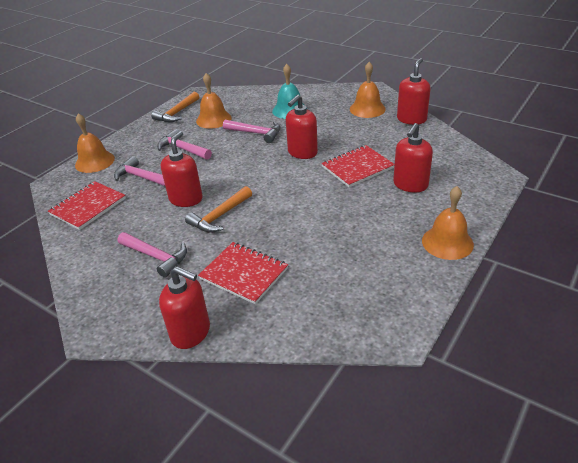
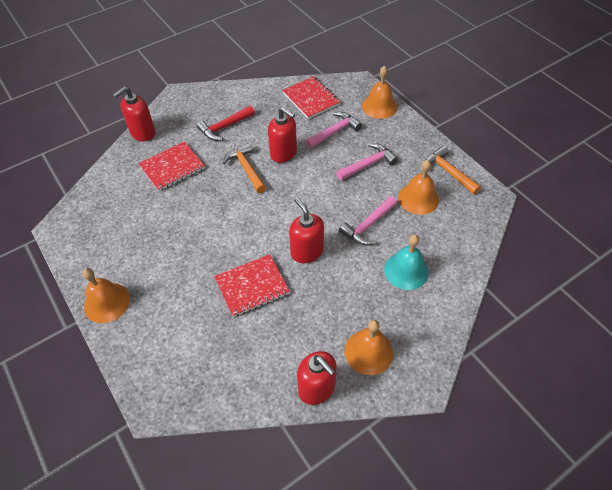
camera: 110 degrees right, 15 degrees up
(156, 257) = (224, 127): pink hammer -> red hammer
(357, 167) = (252, 286): red notebook -> red notebook turned 75 degrees clockwise
(410, 185) = (196, 317): red soap dispenser -> none

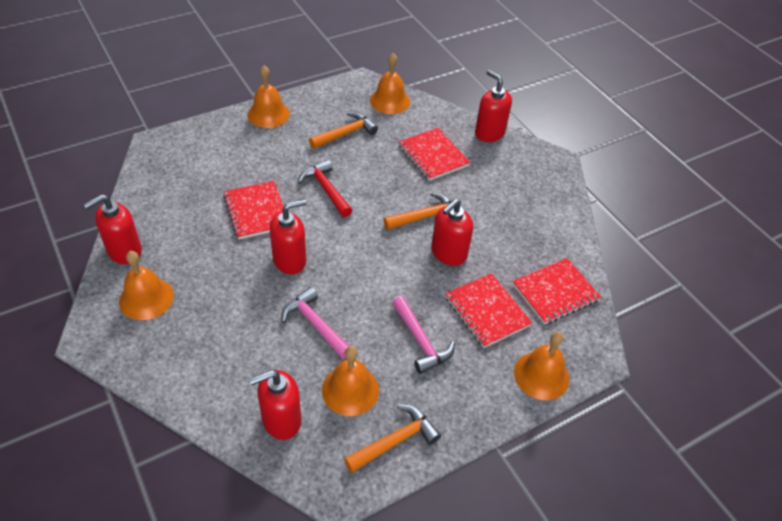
camera: 90 degrees right, 5 degrees down
(92, 203) = (389, 101): none -> orange bell
(141, 232) = (345, 133): none -> orange hammer
(224, 127) = (497, 200): red hammer -> red hammer (326, 189)
(334, 131) = (487, 311): pink hammer -> red notebook
(406, 270) = (237, 352): turquoise bell -> none
(454, 233) = (281, 420): none -> red soap dispenser

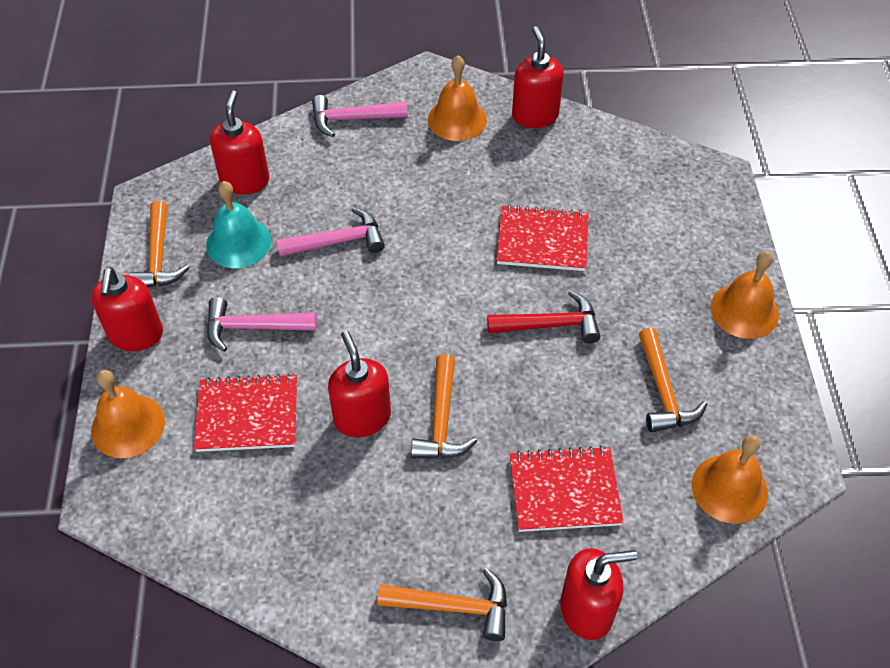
camera: 120 degrees right, 5 degrees up
(172, 372) = (352, 119): none -> pink hammer
(290, 260) = (444, 248): red soap dispenser -> red soap dispenser (136, 335)
(350, 390) = (238, 242): orange bell -> turquoise bell
(525, 177) = (454, 607): none -> orange hammer
(555, 292) = (223, 513): red notebook -> none

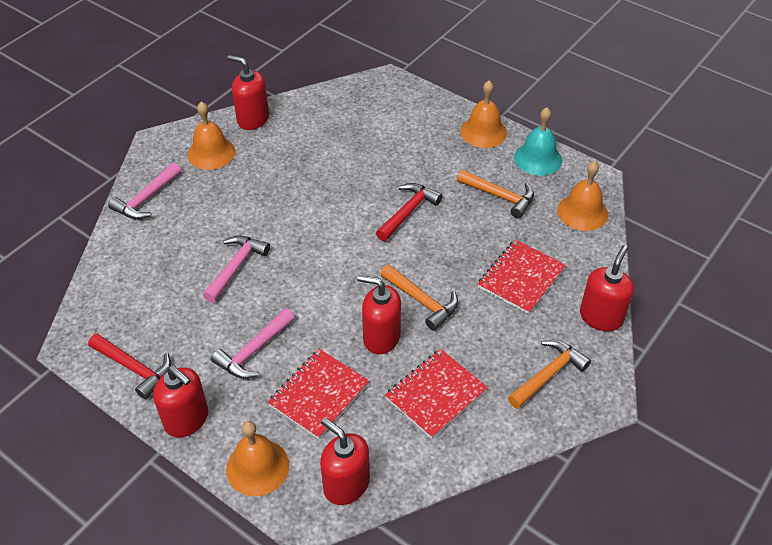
camera: 50 degrees left, 5 degrees down
(159, 257) = (134, 368): orange hammer -> red hammer
(238, 242) = (175, 317): turquoise bell -> turquoise bell (538, 158)
(245, 180) = (127, 283): red soap dispenser -> red soap dispenser (346, 484)
(542, 240) = (347, 176): red notebook -> red notebook (436, 394)

